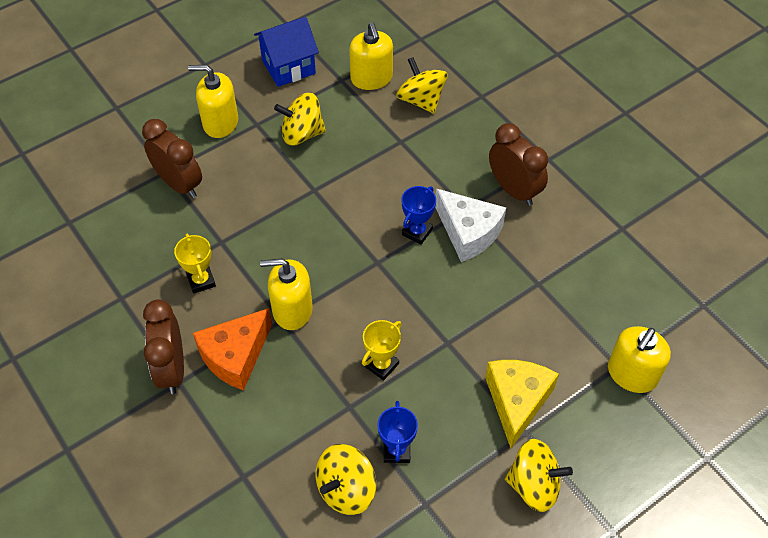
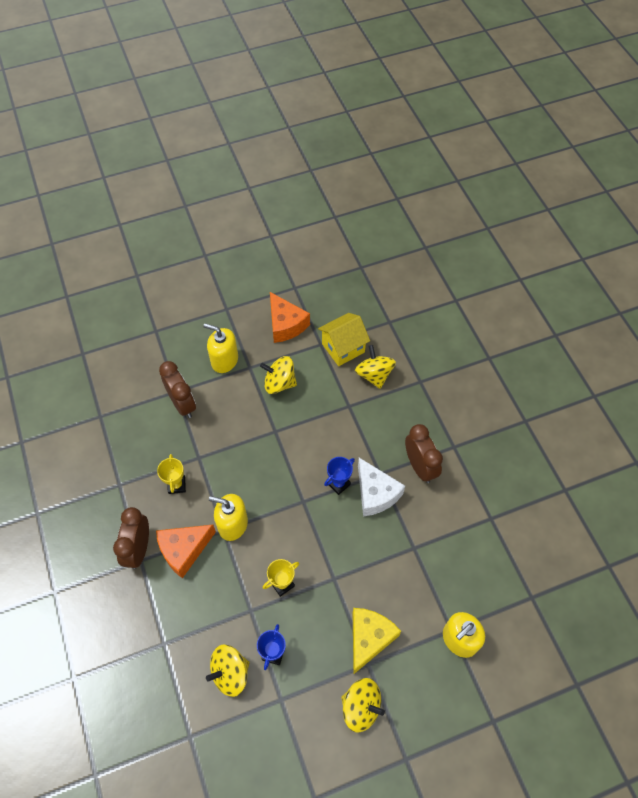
camera: 15 degrees right, 5 degrees up
(288, 67) = (285, 324): blue house -> orange cheese
(371, 78) = (343, 348): yellow soap dispenser -> yellow house

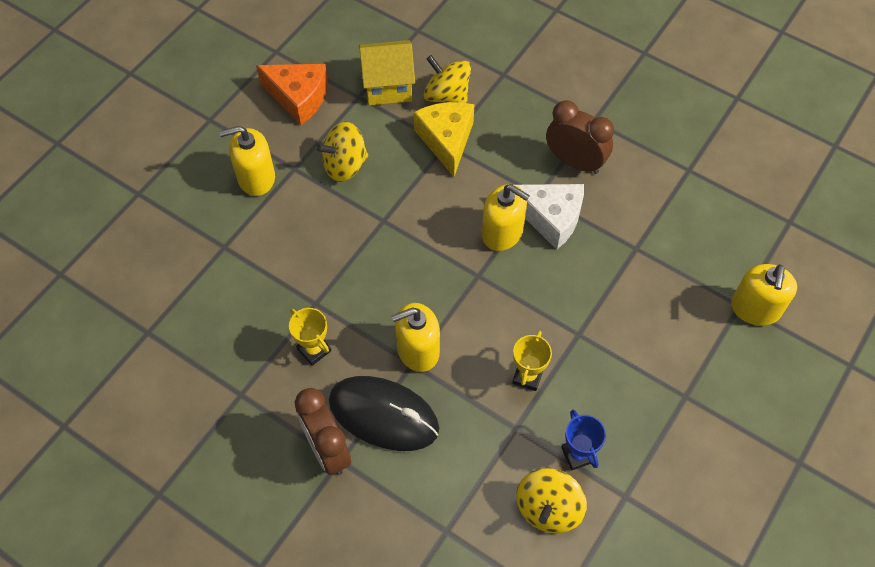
camera: 35 degrees left, 0 degrees up
(182, 404) = (244, 256): brown clock -> none
(184, 550) = (383, 415): orange cheese -> black mouse
(338, 484) = (502, 232): blue trophy -> yellow soap dispenser
(343, 348) = (388, 86): yellow house -> yellow house turned 60 degrees clockwise
(361, 707) = (714, 443): yellow spinning top -> none
(369, 638) = (666, 369): yellow cheese -> yellow cheese (446, 140)

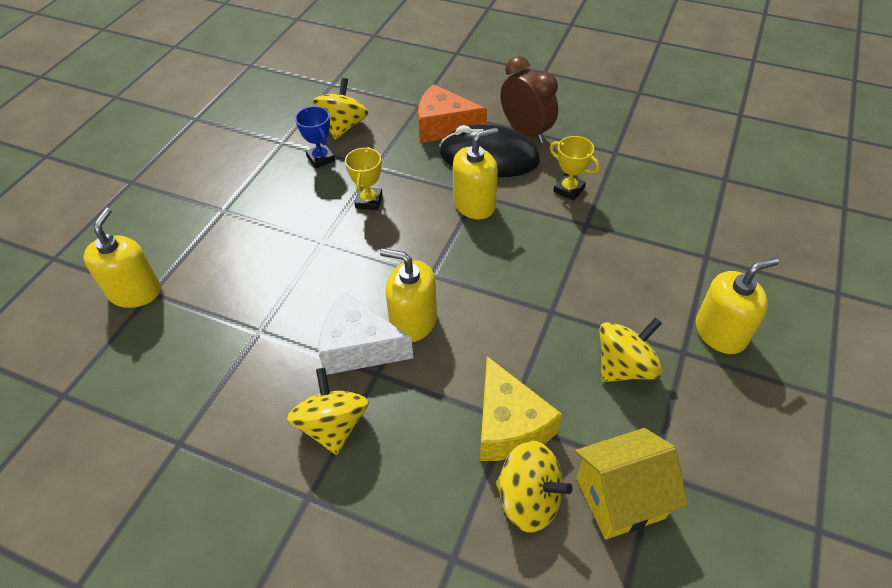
camera: 170 degrees right, 10 degrees down
(299, 98) = (735, 453): orange cheese -> orange cheese (444, 126)
(575, 162) = (333, 426): brown clock -> yellow spinning top

